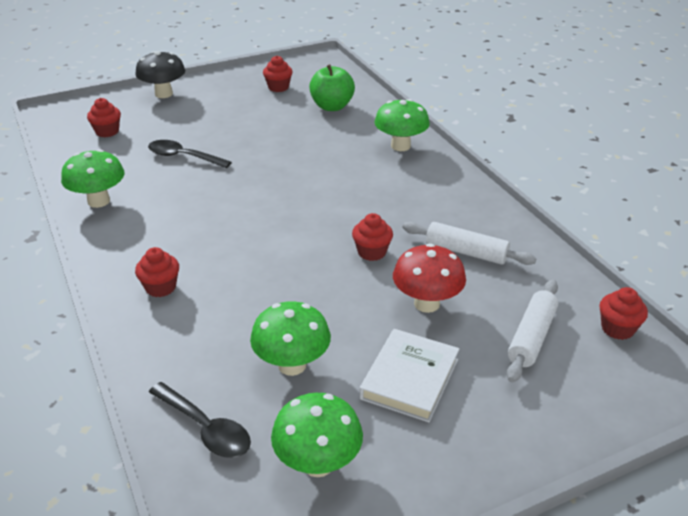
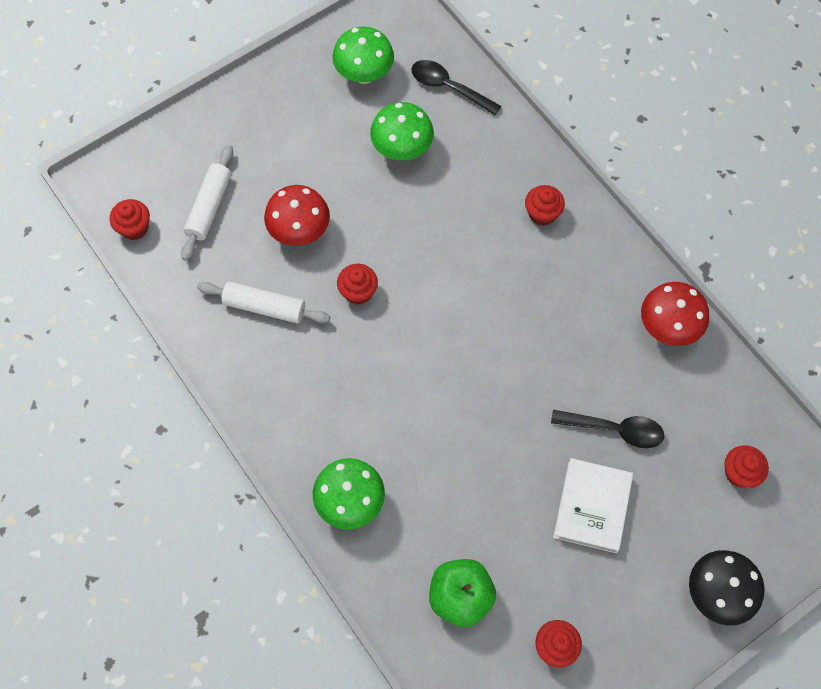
camera: 170 degrees right, 30 degrees up
(99, 201) = (668, 327): green mushroom -> red mushroom
(410, 379) = (308, 150): white book -> white book (592, 507)

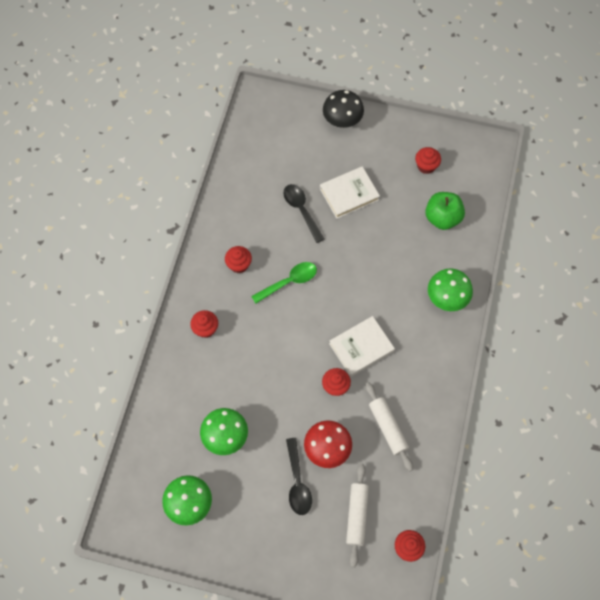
camera: 130 degrees left, 0 degrees up
(209, 207) = (357, 515): white rolling pin -> white rolling pin turned 60 degrees counterclockwise
(377, 354) = (361, 347): none -> white book
(448, 87) = (159, 445): black spoon -> black spoon (297, 482)
(527, 341) = (289, 282): none -> green spoon
(668, 327) = (224, 223): red mushroom -> none
(739, 473) = (276, 146): red cupcake -> red cupcake (239, 265)

